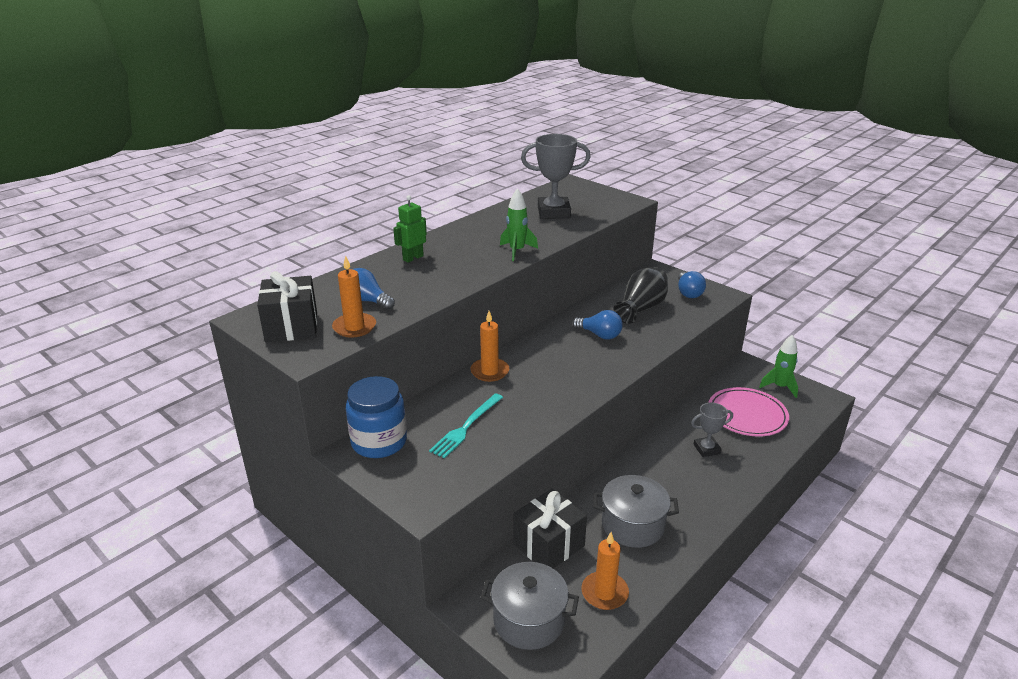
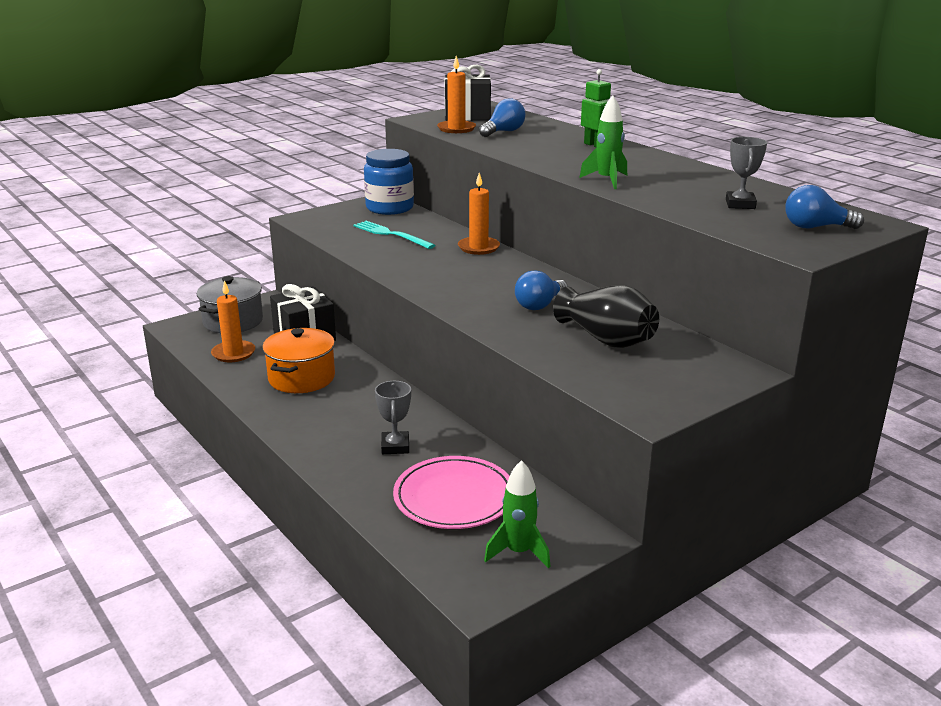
camera: 100 degrees right, 5 degrees down
(553, 212) = (740, 204): grey trophy -> grey trophy, size x0.57
(632, 525) = (301, 378): grey pot -> orange pot
(688, 293) = (657, 383): blue light bulb -> blue light bulb (815, 227)

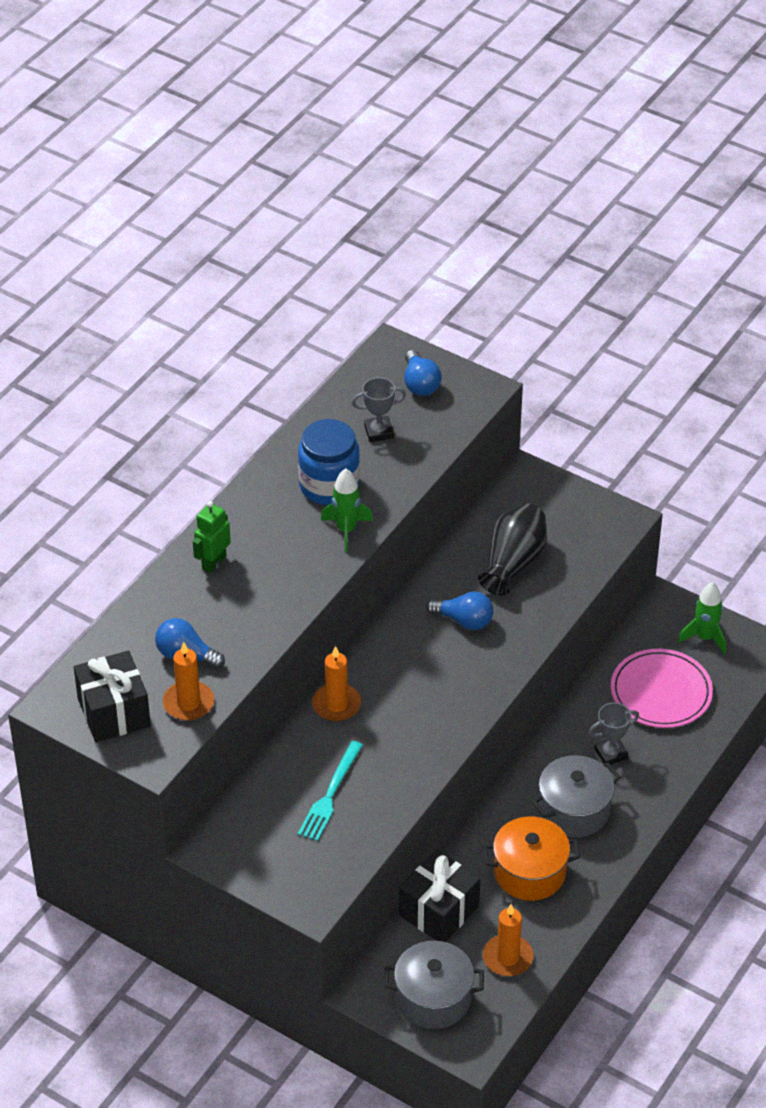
camera: 110 degrees left, 20 degrees up
(346, 412) = (574, 810): none -> grey pot
(389, 208) = (236, 829): blue jar -> blue jar (329, 486)

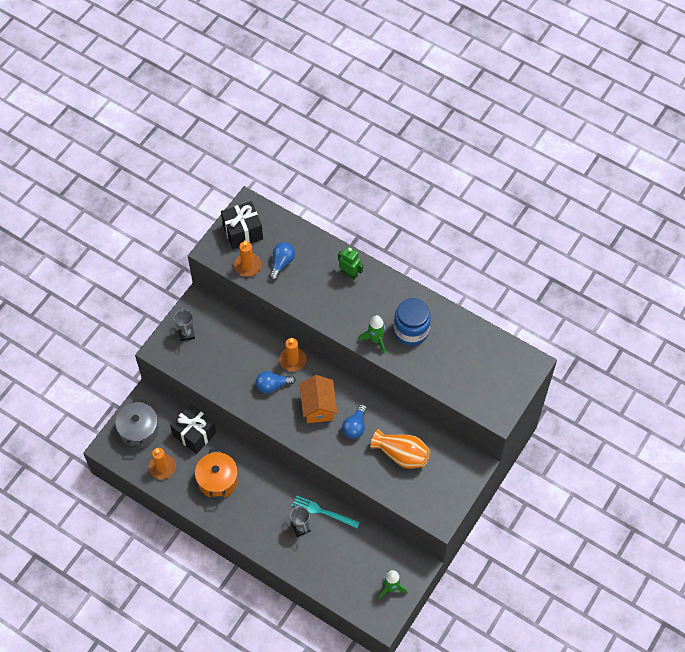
camera: 90 degrees right, 15 degrees up
(330, 794) = (230, 358): turquoise fork -> turquoise fork (323, 511)
(378, 432) = (457, 357): grey trophy -> grey trophy (186, 334)
(420, 384) = (501, 380): blue light bulb -> blue light bulb (272, 385)
(427, 669) = (318, 407): none -> orange house
(513, 562) = (402, 455): black vase -> orange vase
(574, 810) = (260, 506): grey pot -> none
(661, 692) = (347, 559): pink plate -> none

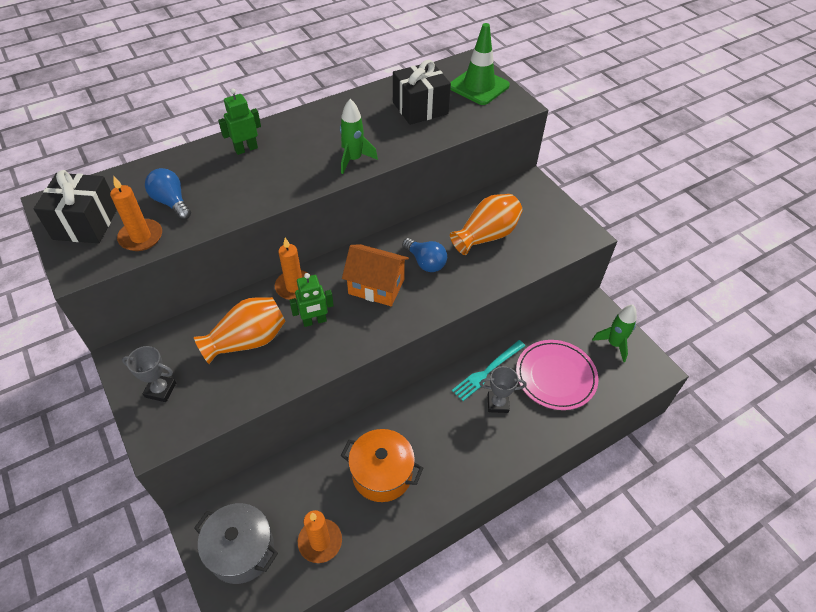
camera: 65 degrees left, 10 degrees down
(194, 434) = (296, 475): black gift -> black gift (420, 108)
(240, 357) = (247, 341): none -> orange vase
(272, 385) = (314, 321): blue light bulb -> green robot
(341, 557) = (555, 376): none -> pink plate
(411, 331) = (364, 128): blue jar -> none
(505, 382) = (478, 86): none -> green traffic cone

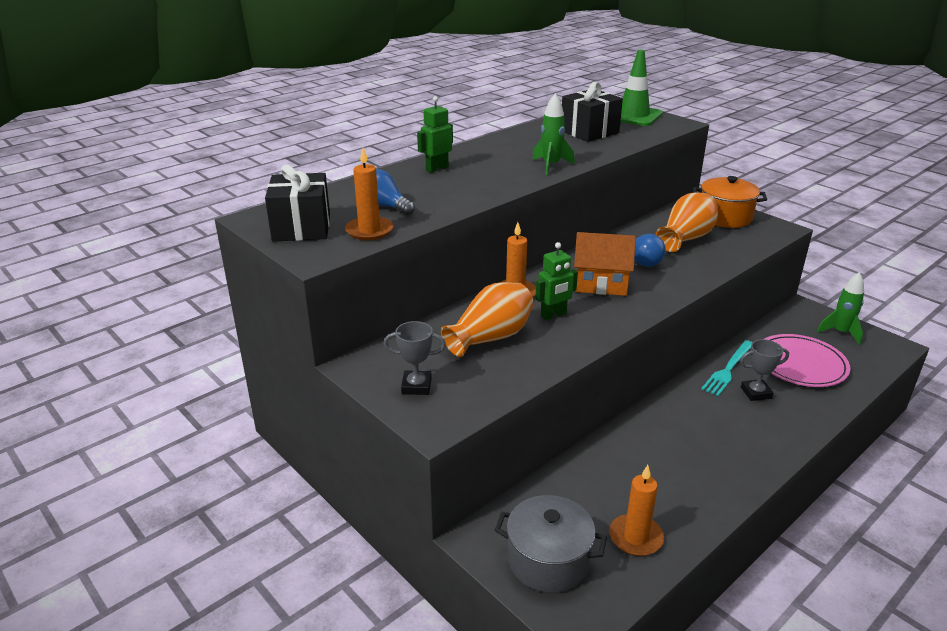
camera: 10 degrees left, 20 degrees down
(382, 474) = (669, 467): orange pot -> orange pot (725, 217)

